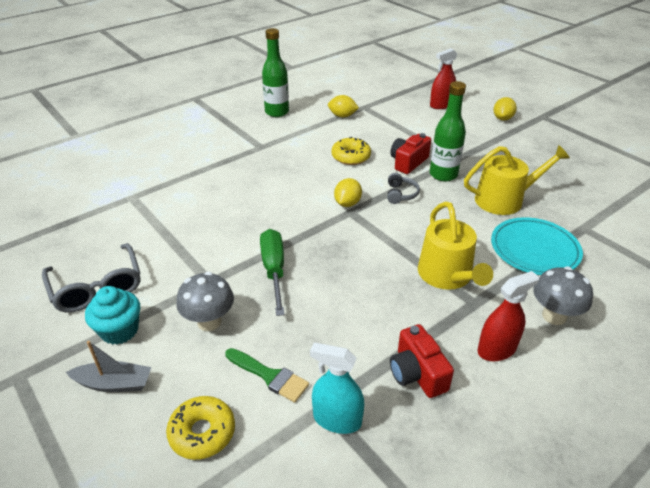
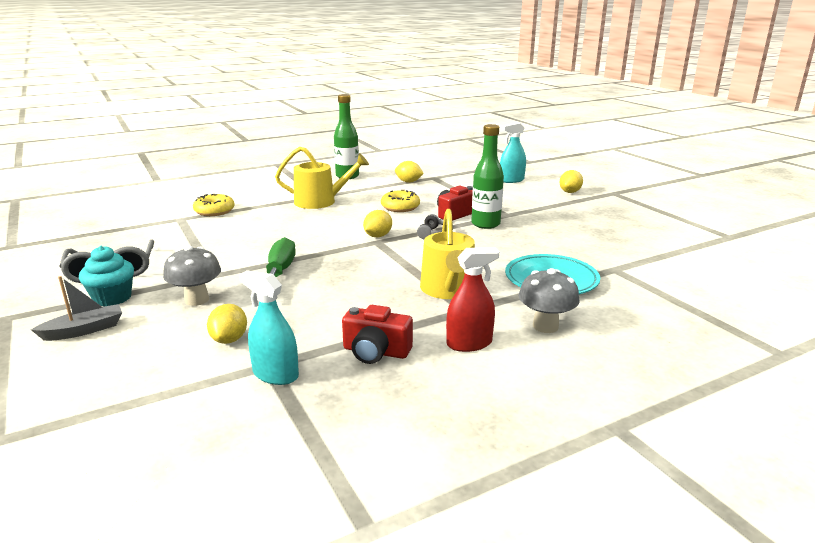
camera: 10 degrees right, 15 degrees down
(114, 383) = (84, 330): grey boat -> grey boat turned 45 degrees counterclockwise
(202, 433) = (141, 369): yellow donut -> yellow donut (214, 211)
(269, 376) = (229, 339): green brush -> yellow lemon
(417, 373) = (376, 352): red camera -> red camera turned 60 degrees counterclockwise
(441, 105) = (511, 180): red spray bottle -> turquoise spray bottle
(504, 199) = (539, 244): yellow watering can -> yellow watering can (320, 201)

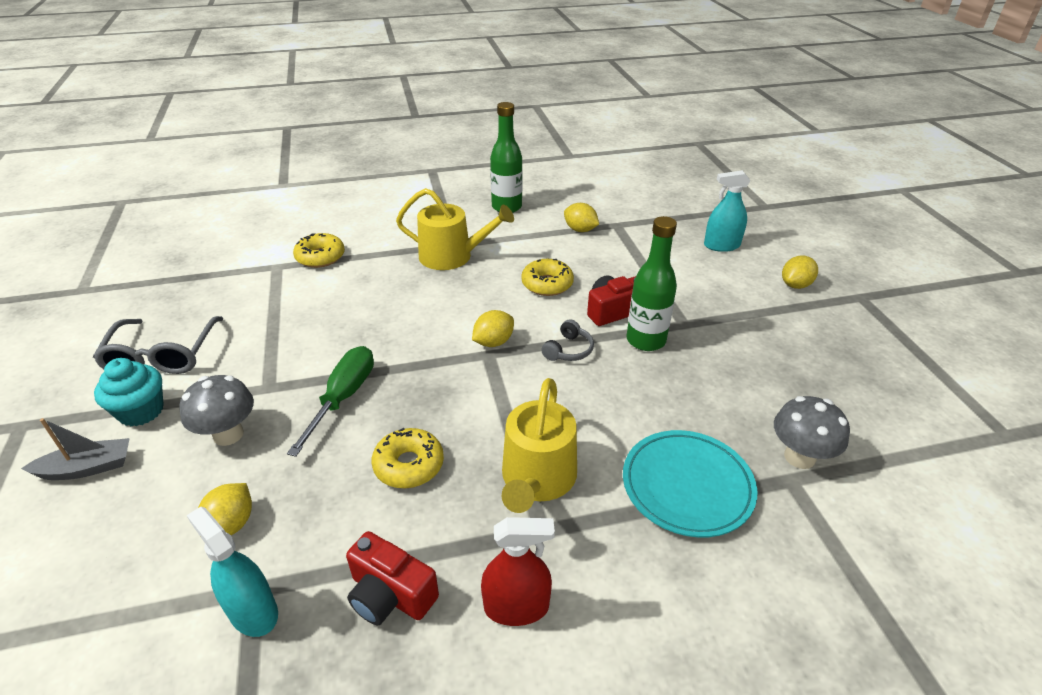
camera: 15 degrees right, 15 degrees up
(351, 296) = (409, 465): none -> yellow donut
(545, 326) = (636, 593): grey mushroom -> grey mushroom (799, 457)

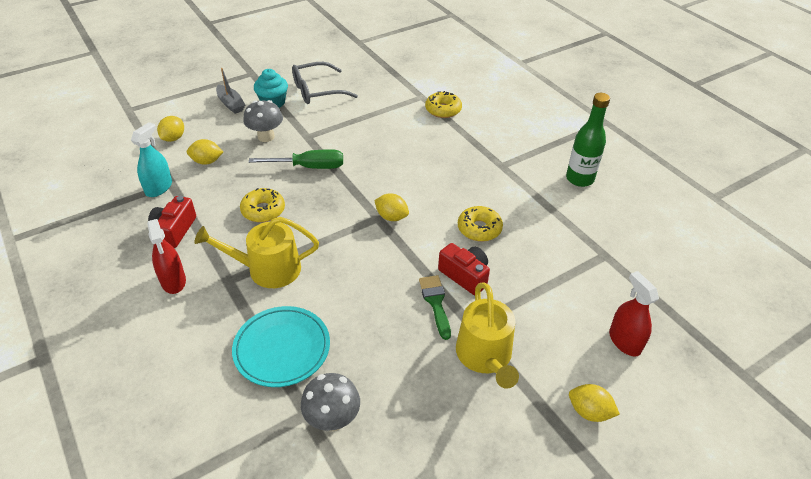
camera: 70 degrees right, 5 degrees up
(452, 256) = (484, 169): yellow watering can -> yellow watering can (485, 356)
(568, 350) = (401, 258): grey headphones -> none
(580, 230) = (576, 232): yellow lemon -> yellow lemon (173, 138)
(646, 340) = (435, 303): green bottle -> green brush
(721, 245) = (624, 341): turquoise spray bottle -> red spray bottle

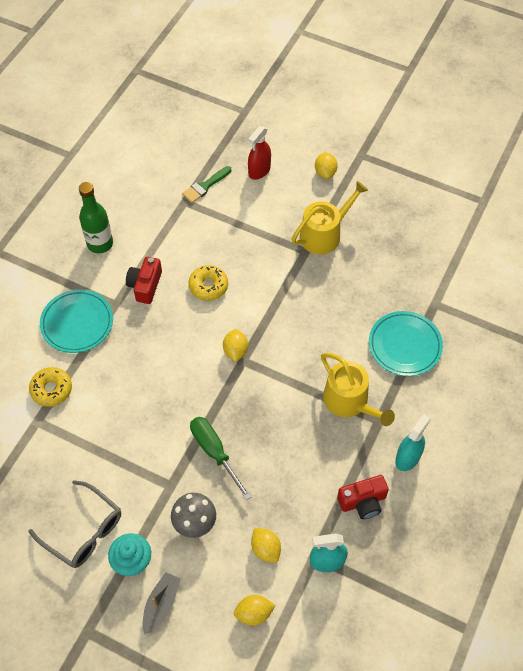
camera: 120 degrees left, 15 degrees up
(173, 281) = (407, 457): red spray bottle -> turquoise spray bottle
(263, 210) = (293, 450): yellow donut -> none
(332, 419) = (427, 288): grey mushroom -> none
(435, 303) = (301, 280): green brush -> green brush (205, 186)
(465, 276) = (264, 274): red camera -> red camera (145, 285)
(497, 139) = (77, 323): none -> turquoise plate

